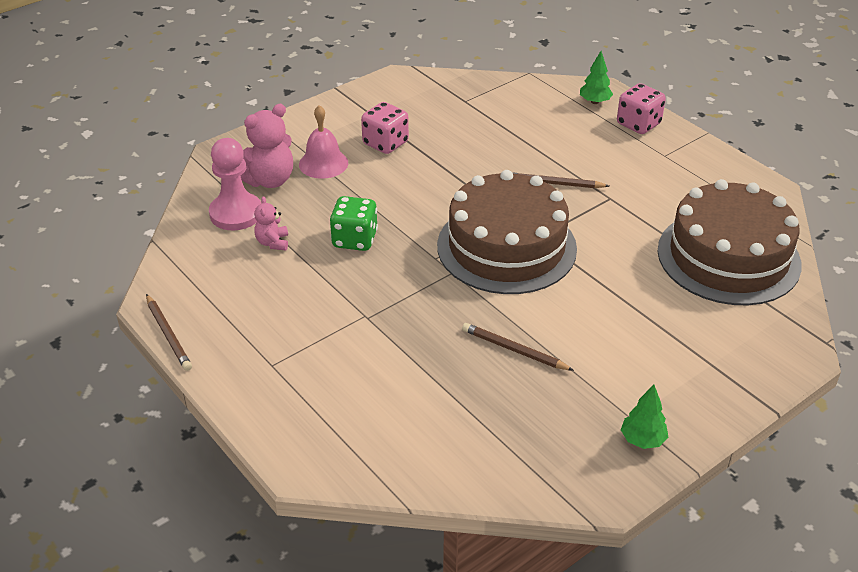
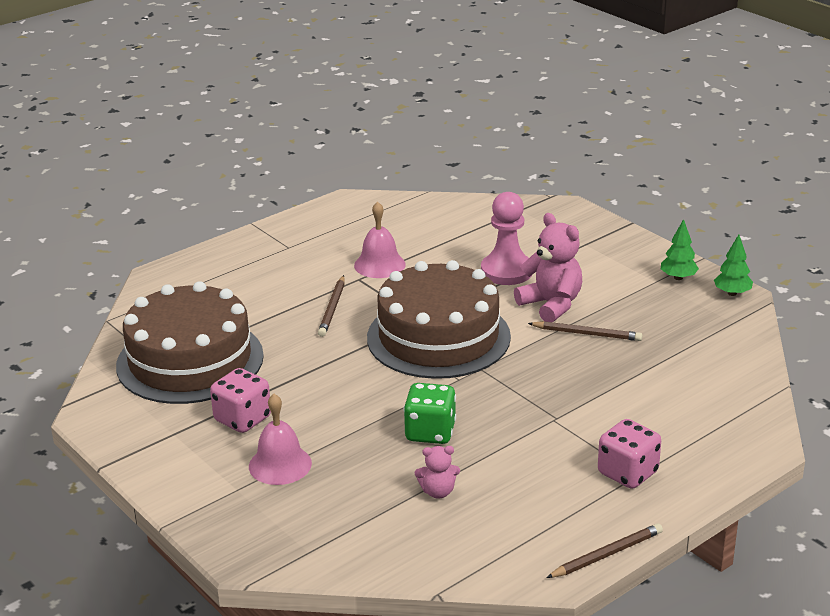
camera: 90 degrees left, 10 degrees down
(236, 213) = (381, 527): pink pawn -> pink pawn (506, 271)
(268, 180) = (312, 506): pink teddy bear -> pink teddy bear (551, 305)
(514, 350) = (587, 334): brown pencil -> brown pencil turned 105 degrees counterclockwise
(595, 102) = (181, 281): green tree -> green tree (732, 293)
(638, 124) = (230, 258): pink dice -> pink dice (627, 473)
(639, 211) = (379, 264): none -> pink bell
(728, 257) = (447, 227): brown cake -> brown cake (190, 360)

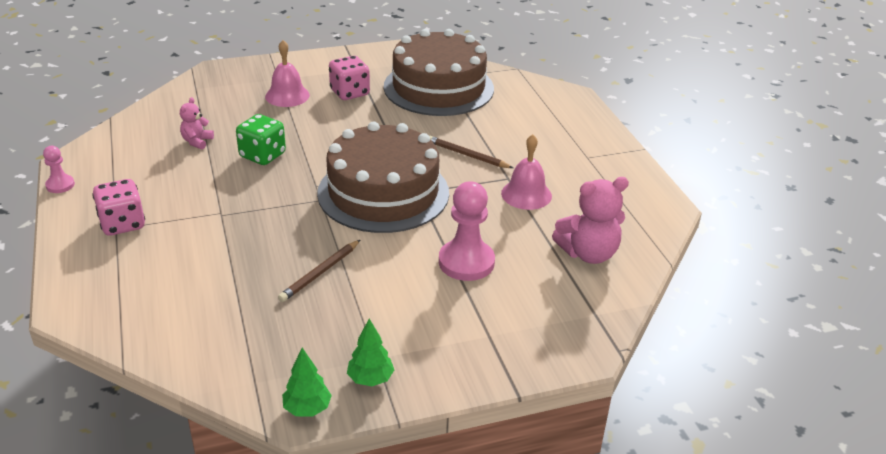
camera: 110 degrees right, 5 degrees up
(551, 305) = (385, 269): pink teddy bear -> pink teddy bear (588, 253)
(607, 554) = (60, 185): brown pencil -> pink pawn

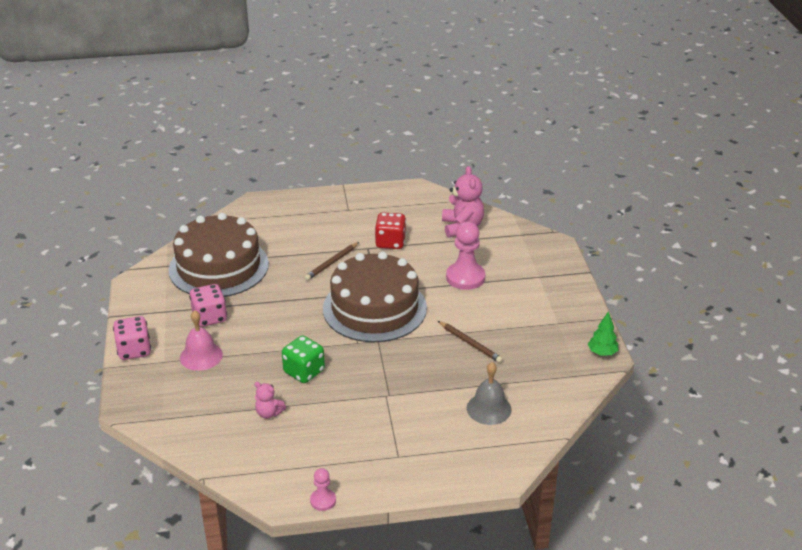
camera: 80 degrees left, 0 degrees up
(122, 224) = (393, 452): pink dice -> pink dice (134, 350)
(189, 294) = (489, 408): none -> grey bell
(370, 379) = (576, 326): green tree -> none
(526, 194) = (390, 242): pink bell -> red dice

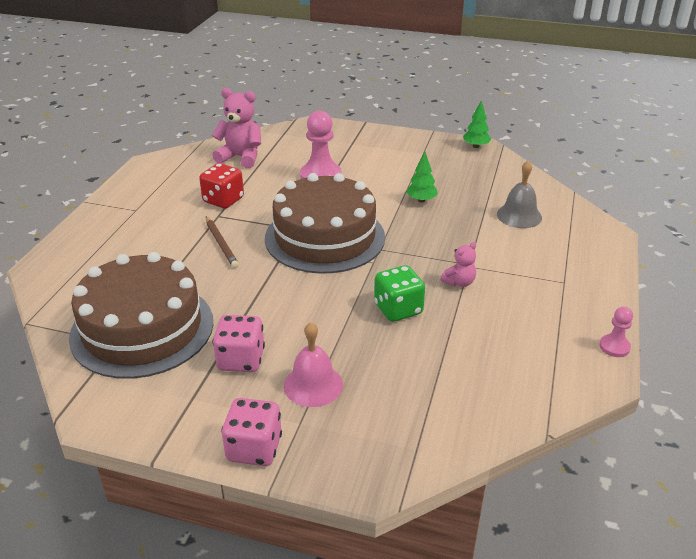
camera: 65 degrees left, 0 degrees up
(269, 413) = (455, 352): pink teddy bear -> pink teddy bear (459, 282)
(470, 343) = (421, 200): brown pencil -> green tree

